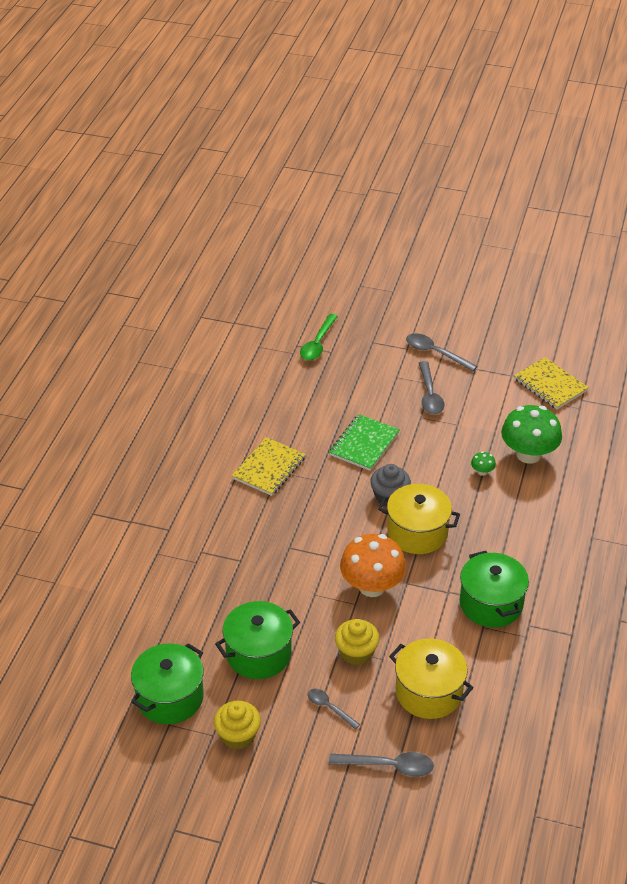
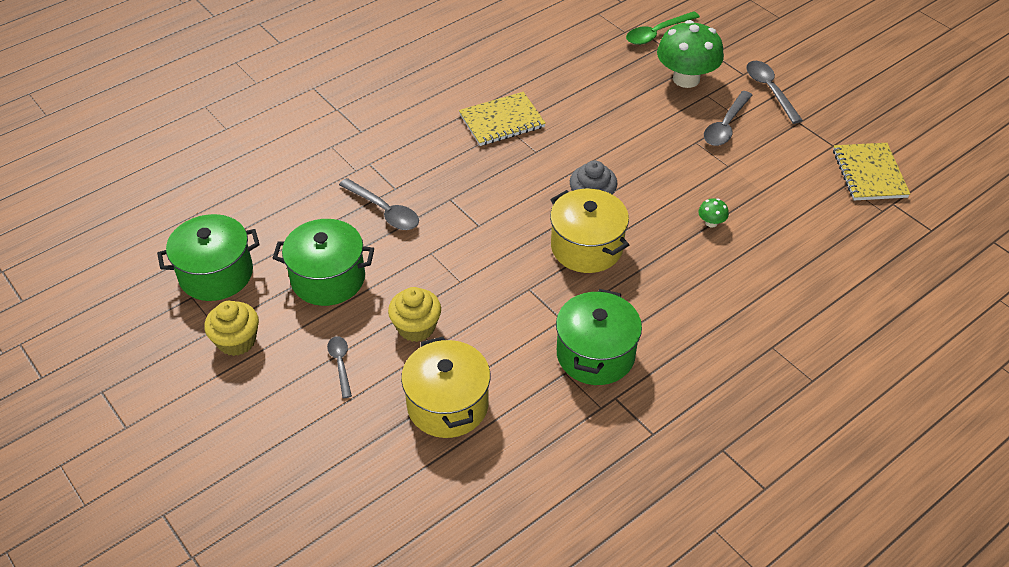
camera: 35 degrees right, 5 degrees up
(364, 444) = (614, 141): green notebook -> none
(372, 586) = (492, 274): orange mushroom -> none
(389, 766) = (339, 453): grey spoon -> grey spoon (384, 211)
(528, 454) = (779, 229): green mushroom -> green mushroom (686, 79)

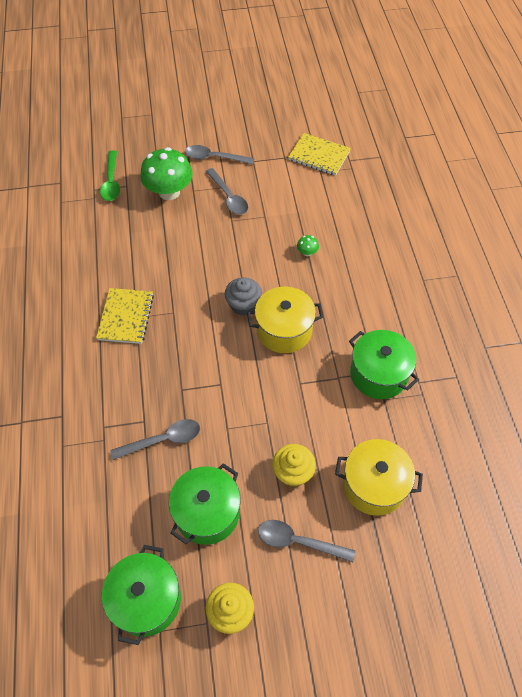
camera: 60 degrees left, 10 degrees up
(340, 364) = (298, 541): grey spoon -> grey spoon, size x1.58

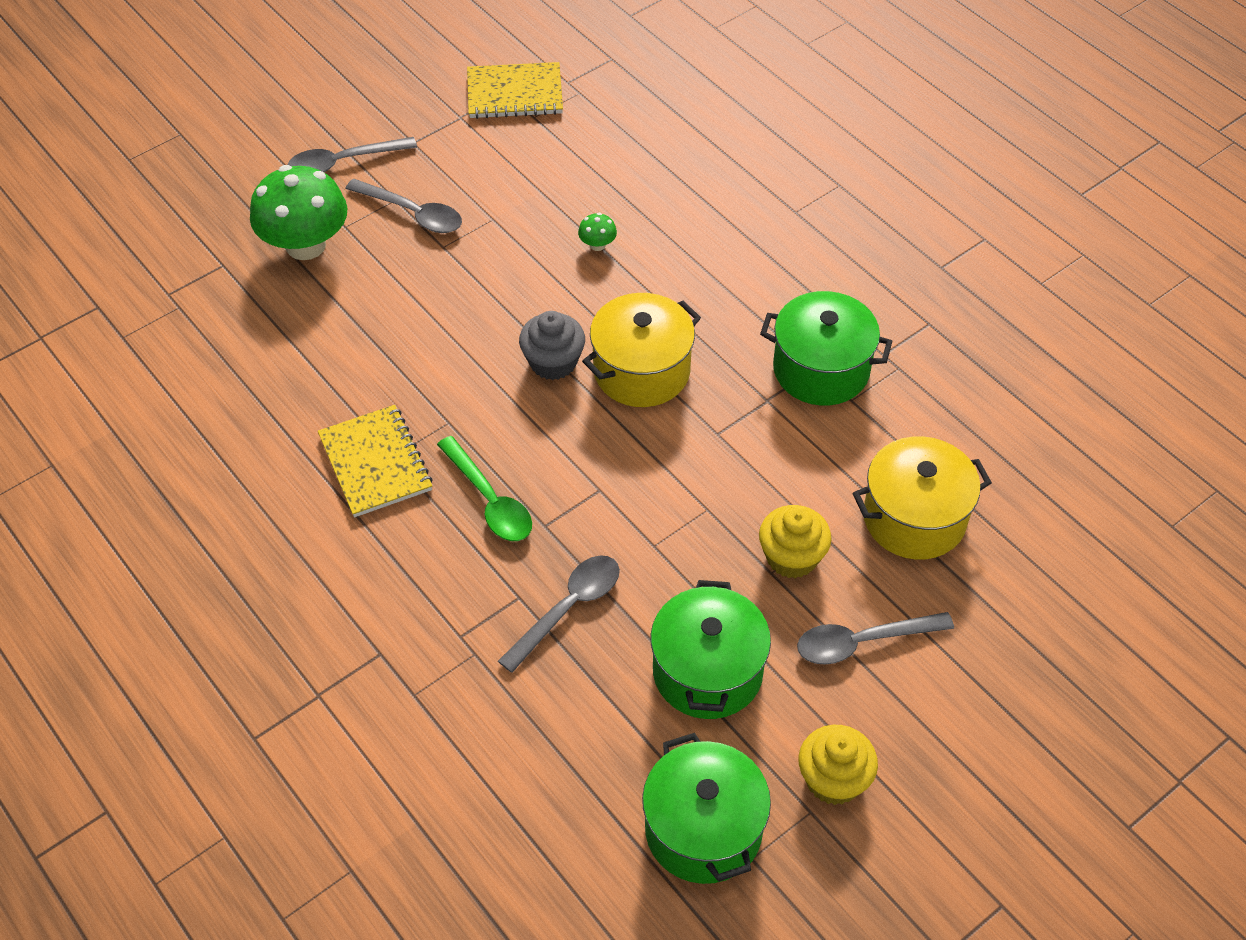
camera: 30 degrees left, 5 degrees down
(111, 182) = (191, 270): green spoon -> green spoon (490, 501)

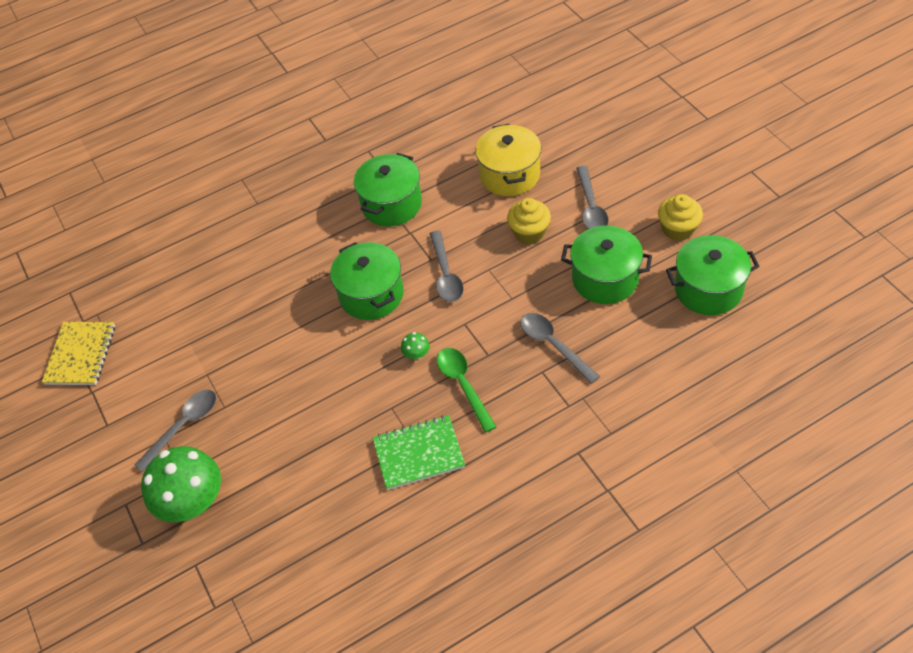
camera: 75 degrees left, 0 degrees up
(343, 162) = (110, 475): grey spoon -> grey spoon (446, 274)
(376, 463) = (418, 453): yellow notebook -> green notebook
(490, 501) = (463, 385): green spoon -> green spoon turned 90 degrees counterclockwise
(553, 362) = (352, 343): grey cupcake -> none
(597, 245) = (252, 312): green mushroom -> green mushroom (416, 354)
(641, 371) = (371, 295): yellow pot -> green pot

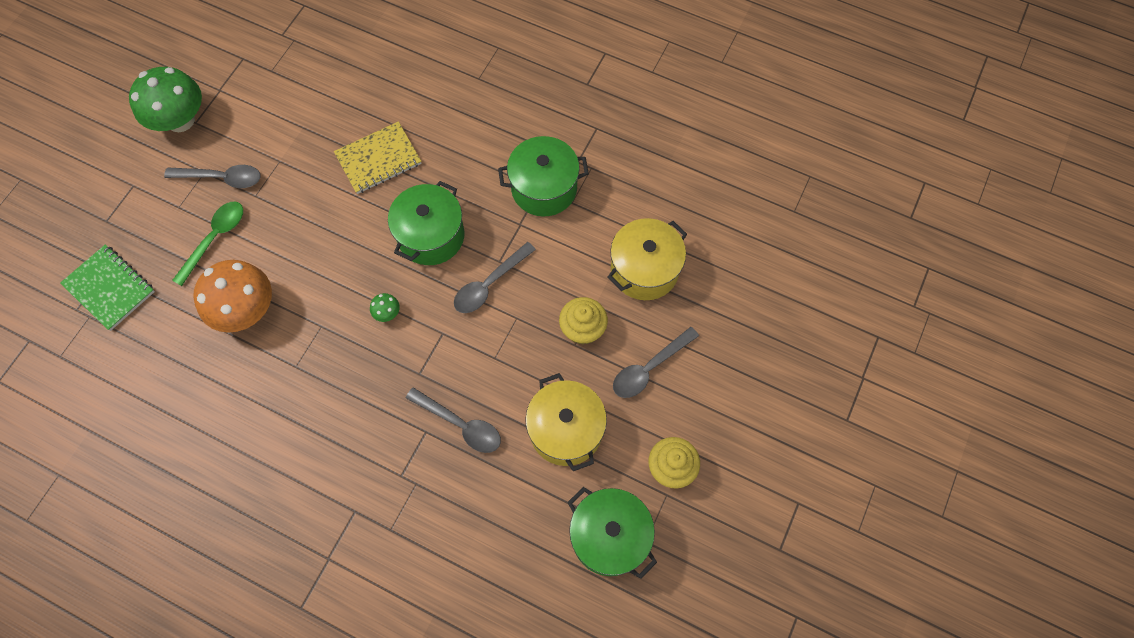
camera: 50 degrees right, 15 degrees up
(81, 355) = (249, 57): yellow notebook -> yellow notebook (378, 159)
(193, 502) = (157, 232): green mushroom -> green mushroom (180, 120)
(331, 459) = (246, 310): none -> orange mushroom
(418, 453) = (286, 376): green notebook -> green notebook (110, 288)
(463, 385) = (375, 371): green spoon -> green spoon (215, 238)
(553, 345) = (461, 425): grey spoon -> grey spoon turned 105 degrees clockwise
(605, 279) = (566, 430): green pot -> yellow pot

